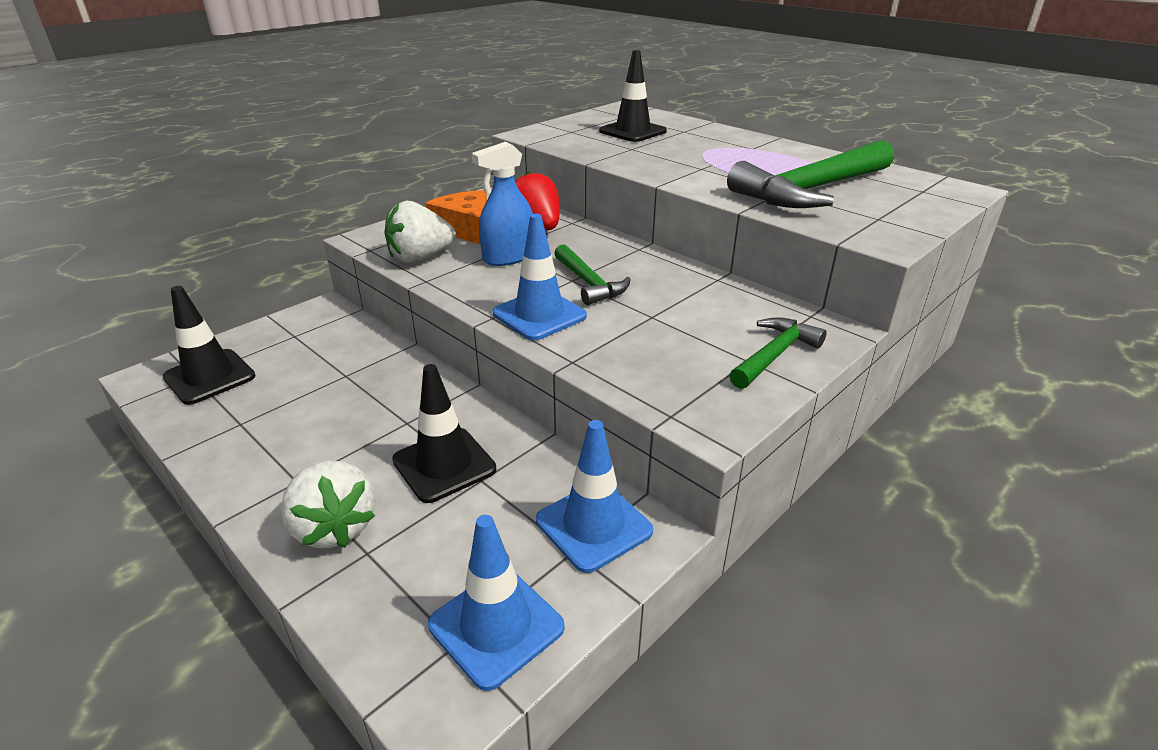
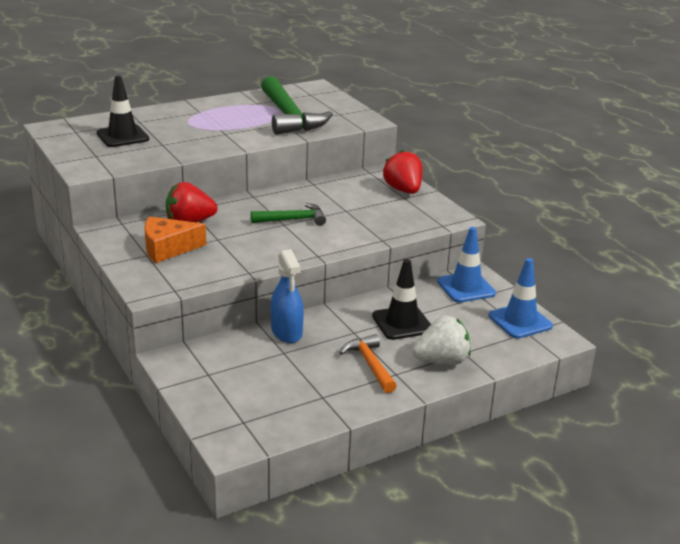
camera: 75 degrees left, 5 degrees down
(209, 377) = (250, 413): black traffic cone -> none
(319, 451) = (370, 364): none -> orange hammer
(420, 257) = (208, 271): white strawberry -> none
(508, 257) = (233, 239): blue spray bottle -> blue spray bottle (286, 332)
(539, 315) = (325, 241): blue traffic cone -> none
(774, 355) = (403, 190): green hammer -> red strawberry

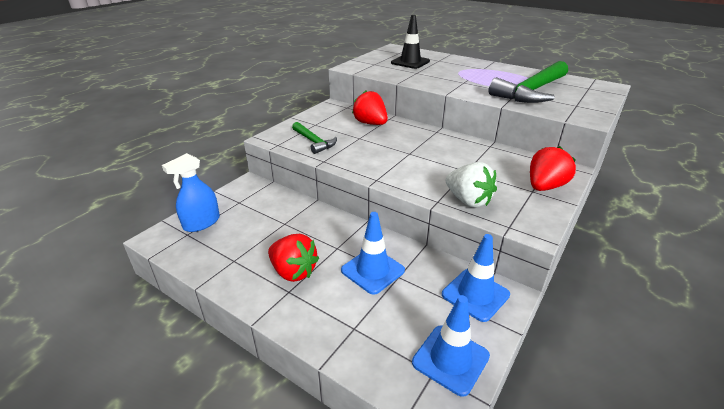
camera: 65 degrees right, 5 degrees up
(168, 248) = (329, 127): orange cheese -> none
(286, 332) = (312, 216): blue spray bottle -> blue spray bottle (201, 223)
(293, 220) = (420, 154): green hammer -> green hammer (314, 142)
(370, 364) = (293, 271): orange hammer -> red strawberry
(402, 323) = (372, 270): black traffic cone -> blue traffic cone
(441, 361) = (327, 316): white strawberry -> white strawberry (468, 200)

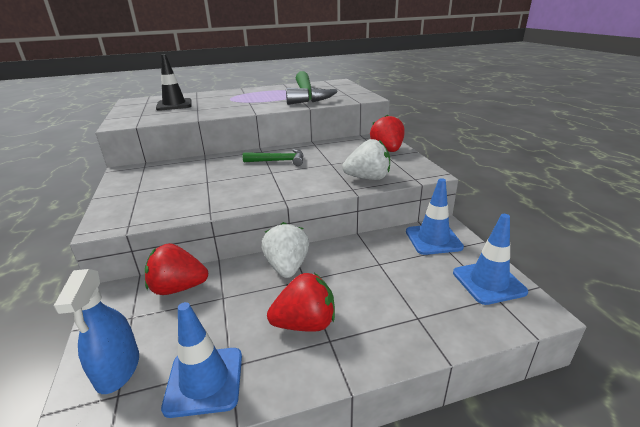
camera: 50 degrees left, 5 degrees down
(314, 142) = (167, 204): green hammer -> green hammer (278, 161)
(341, 232) = (287, 267): none -> white strawberry
(370, 123) = (195, 168): red strawberry -> red strawberry (178, 288)
(372, 270) = (358, 273): blue traffic cone -> blue traffic cone (204, 381)

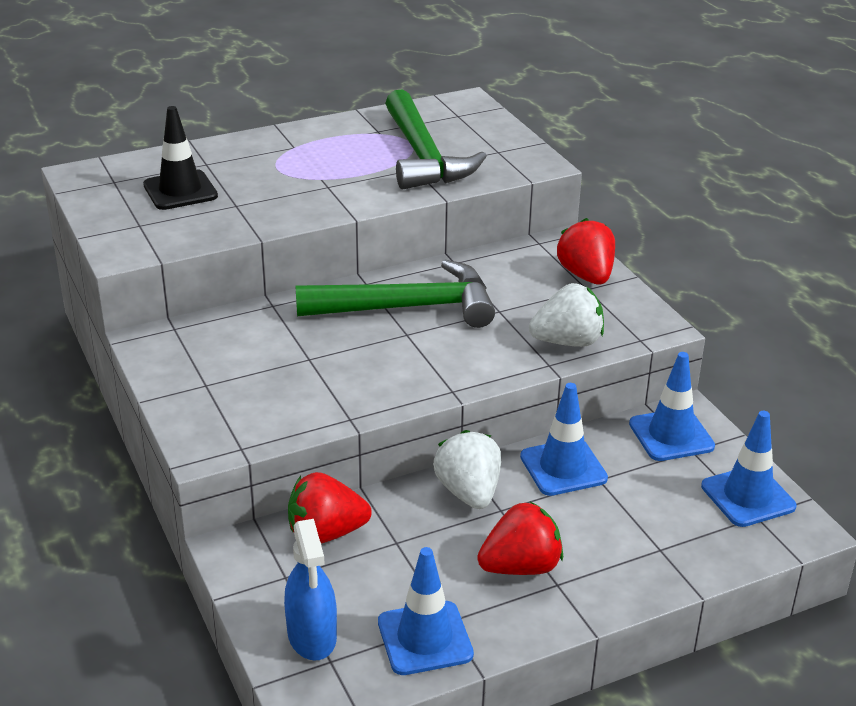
camera: 10 degrees left, 5 degrees up
(278, 161) = (408, 308): green hammer -> green hammer, size x1.85
(356, 255) = (563, 467): none -> blue traffic cone

